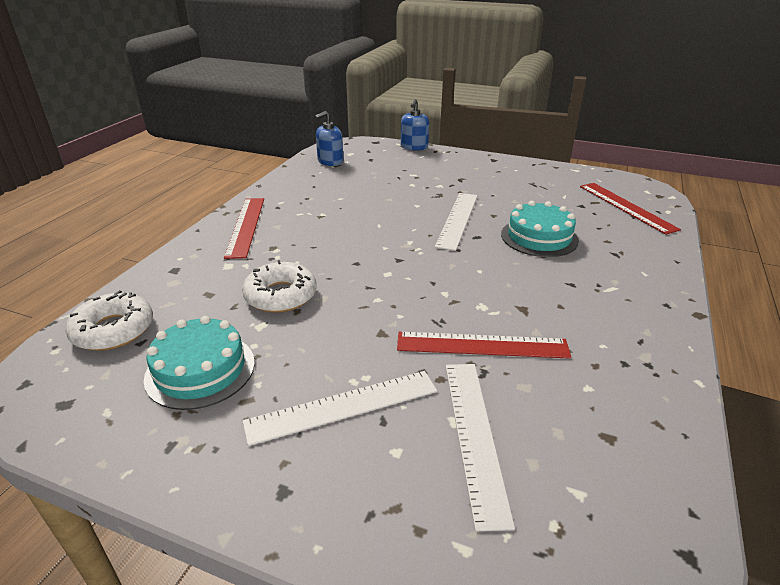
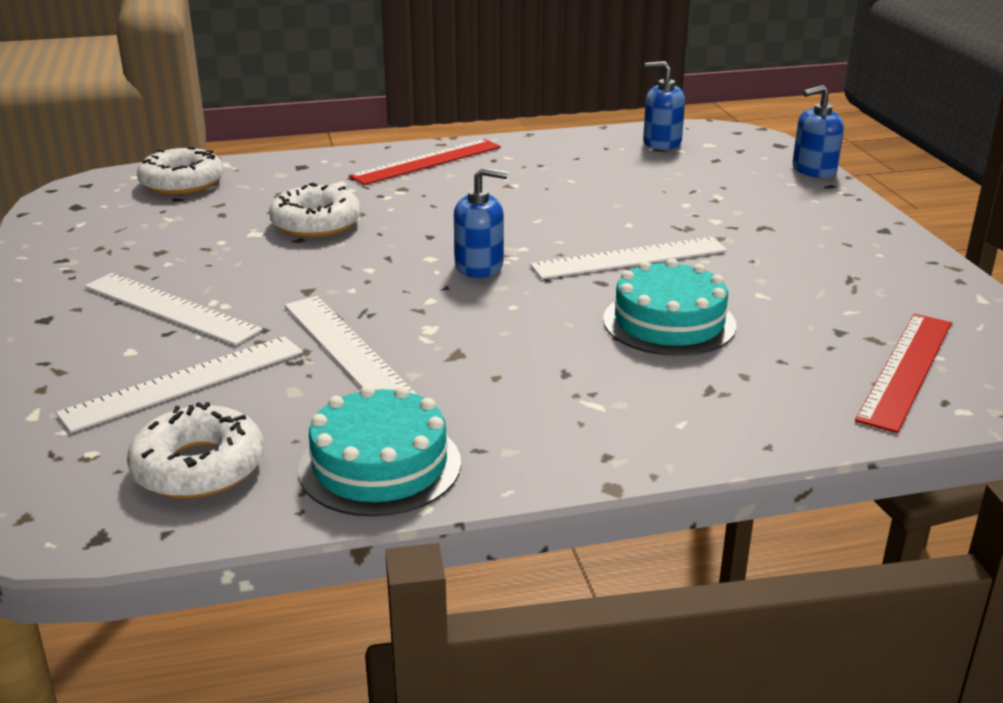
camera: 55 degrees right, 5 degrees down
(200, 370) = (163, 234): turquoise cake -> turquoise cake (380, 465)
(417, 262) = (479, 266): none -> blue soap dispenser
(482, 345) = (346, 348): red ruler -> white ruler
(607, 466) = (199, 467): none -> white donut

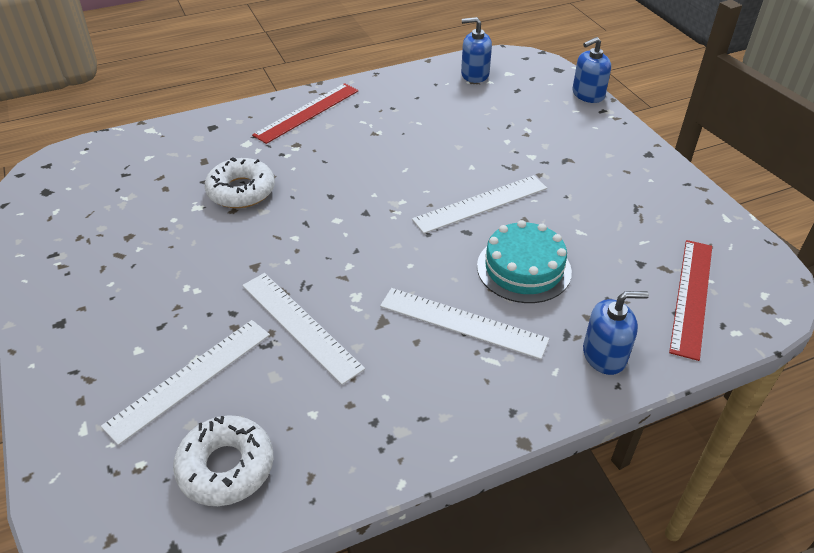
camera: 10 degrees left, 15 degrees up
(170, 308) = (155, 299): white ruler -> white ruler (463, 322)
(182, 183) = (123, 155): white donut -> none
(380, 465) = (357, 445): turquoise cake -> none
(479, 266) = (375, 224): blue soap dispenser -> blue soap dispenser (604, 355)

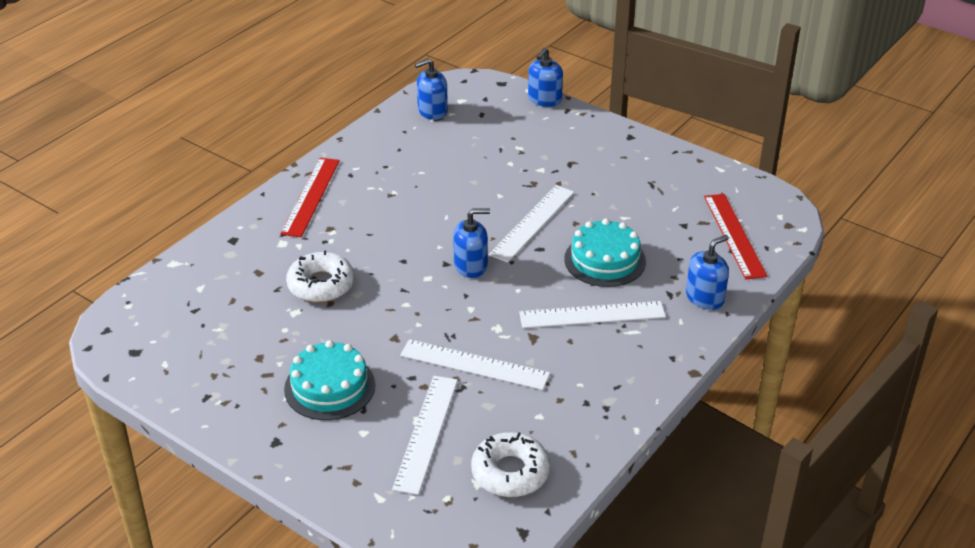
camera: 30 degrees left, 5 degrees down
(154, 290) = (329, 387): none -> turquoise cake
(386, 223) = (471, 266): none -> blue soap dispenser

